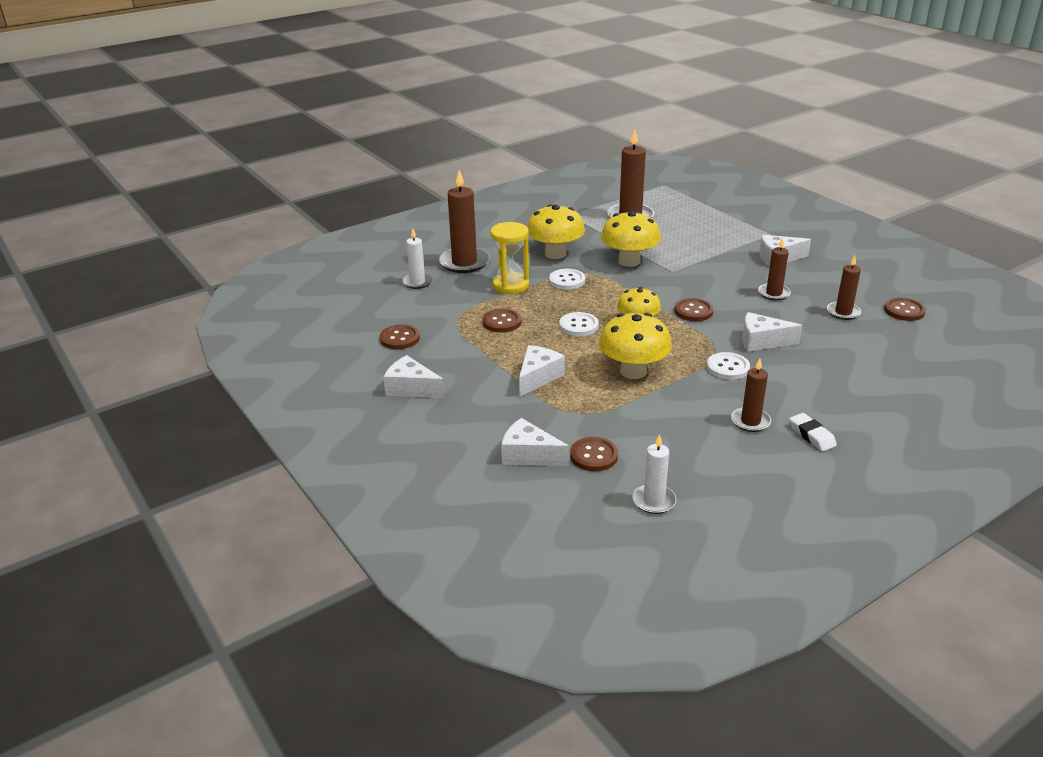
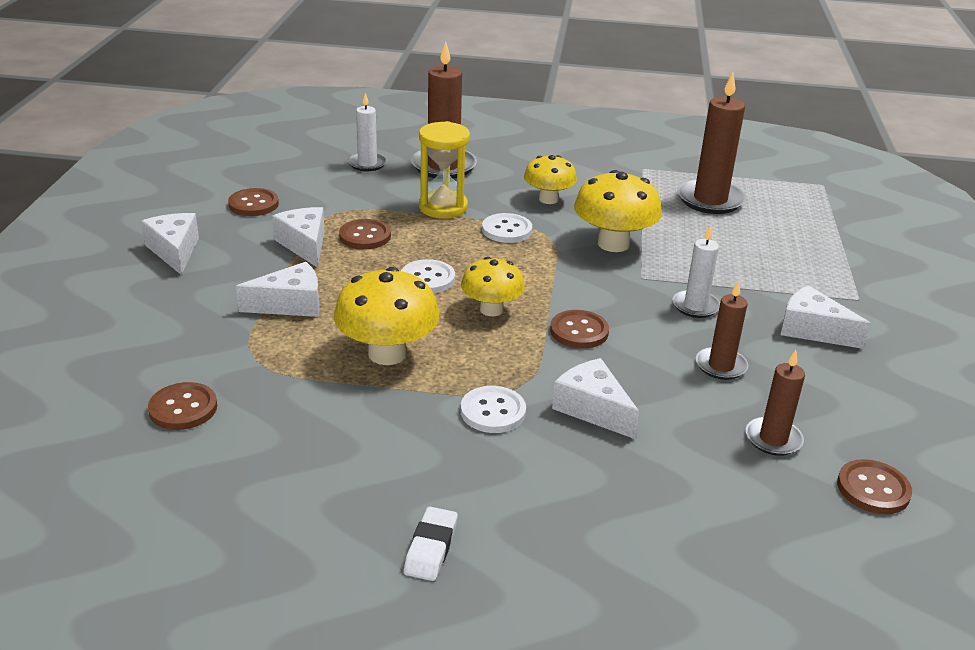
camera: 40 degrees right, 0 degrees up
(529, 455) = (136, 369): white cheese -> white cheese (305, 245)
(555, 254) = (548, 199): yellow mushroom -> yellow mushroom, size x0.66
(654, 501) = (139, 490): white candle -> white candle (695, 306)
(750, 421) = (396, 484): brown candle -> none

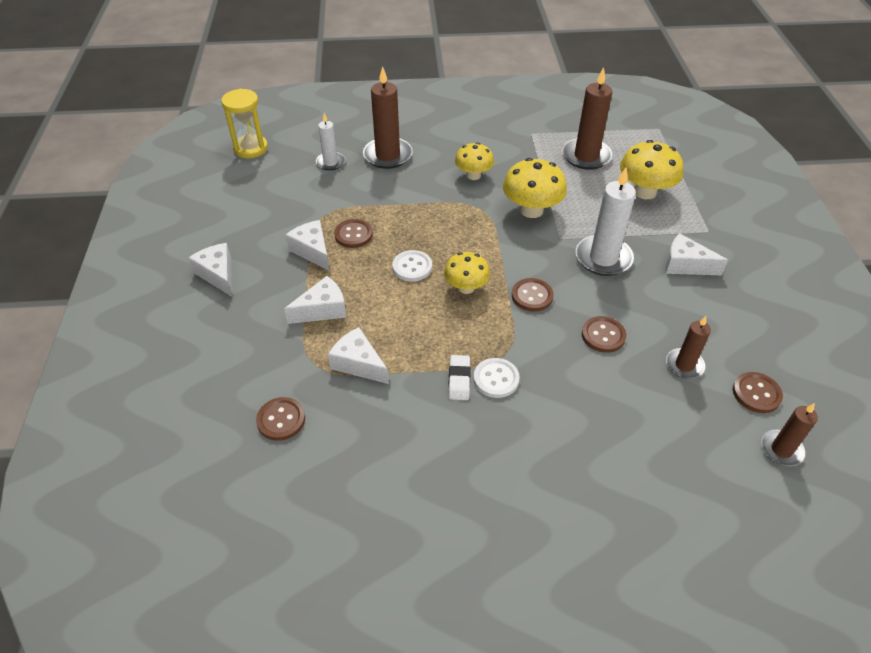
camera: 10 degrees left, 15 degrees up
(253, 204) = (260, 218): brown button -> brown button (603, 335)
(387, 353) = (407, 341): yellow mushroom -> yellow mushroom (645, 192)
(431, 548) = (492, 503): white eraser -> white eraser (459, 380)
(443, 207) = (400, 196): yellow hourglass -> yellow hourglass (251, 148)
(506, 230) = (453, 210): white button -> none
(592, 409) = (561, 363): white cheese -> white cheese (358, 363)
(695, 306) = (603, 258): white candle -> white candle, size x1.70
(721, 366) = (634, 308): brown candle -> brown candle (781, 449)

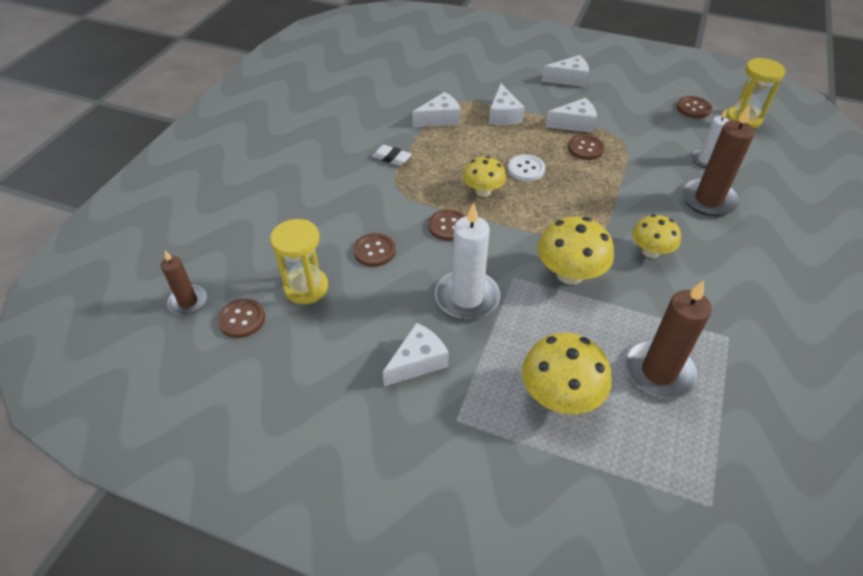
camera: 115 degrees right, 0 degrees up
(281, 420) = (417, 82): brown button -> brown button (693, 108)
(496, 379) = (378, 175): white button -> none
(684, 365) = (306, 287): brown candle -> yellow hourglass

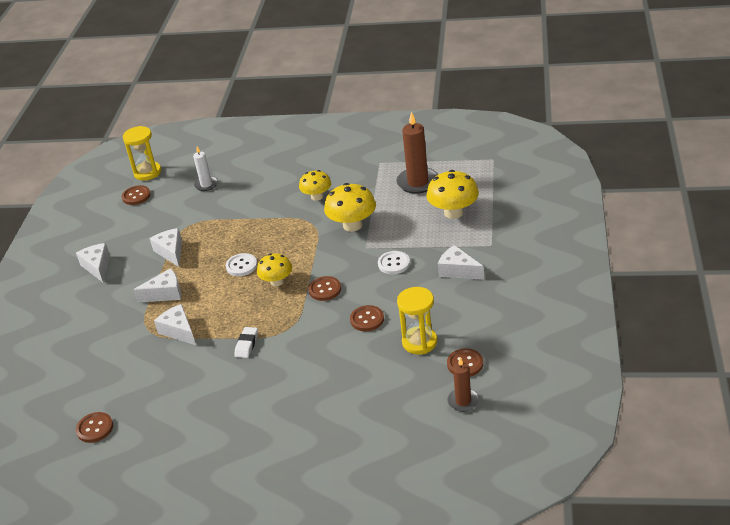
camera: 100 degrees left, 10 degrees down
(467, 297) = (394, 264): white candle -> white button
(585, 149) = (205, 241): brown button -> brown button (95, 428)
(708, 199) = (253, 179): brown candle -> none

